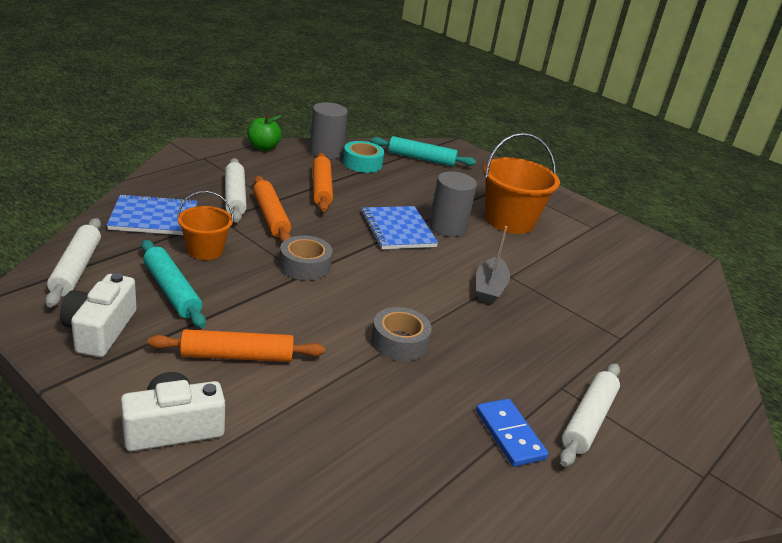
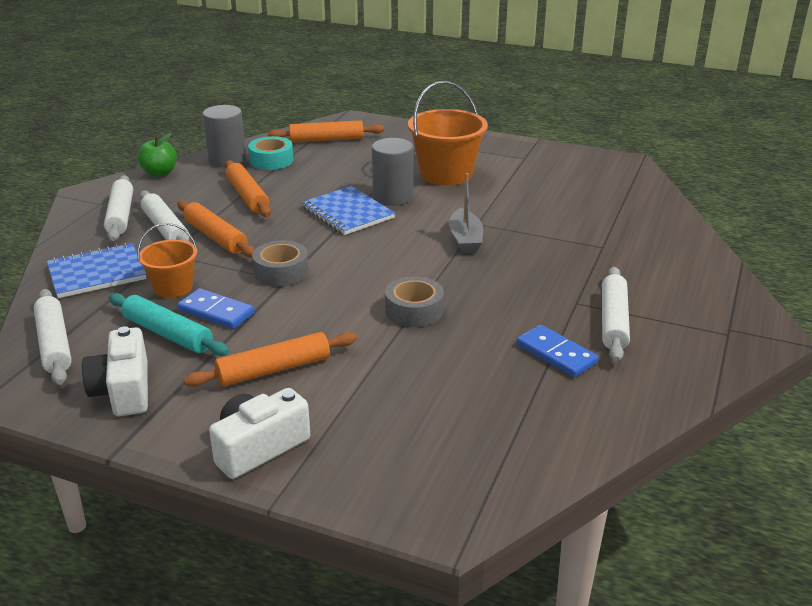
camera: 15 degrees left, 0 degrees up
(207, 174) = (121, 215): none -> white rolling pin
(225, 284) = (216, 312): none -> blue domino
(421, 159) = (326, 140): turquoise rolling pin -> orange rolling pin

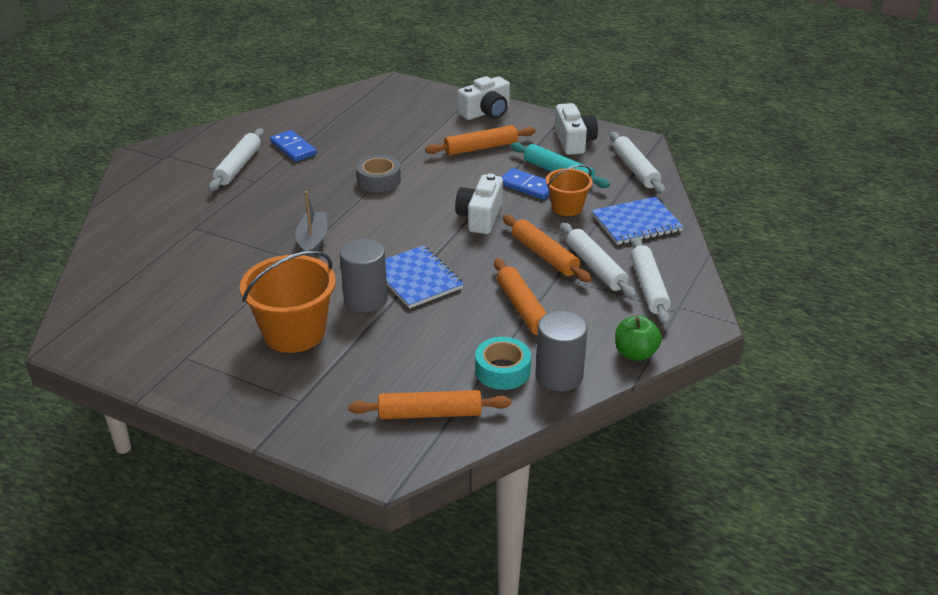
camera: 175 degrees left, 5 degrees up
(281, 272) = (480, 217): grey tape -> white camera

